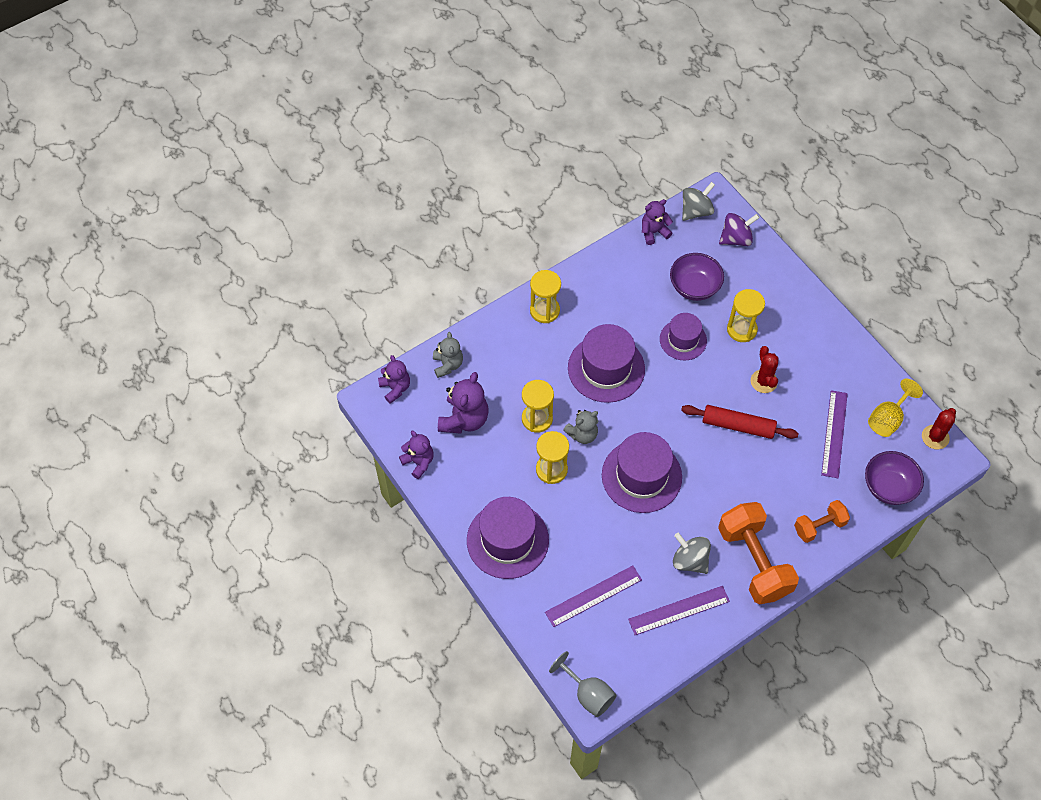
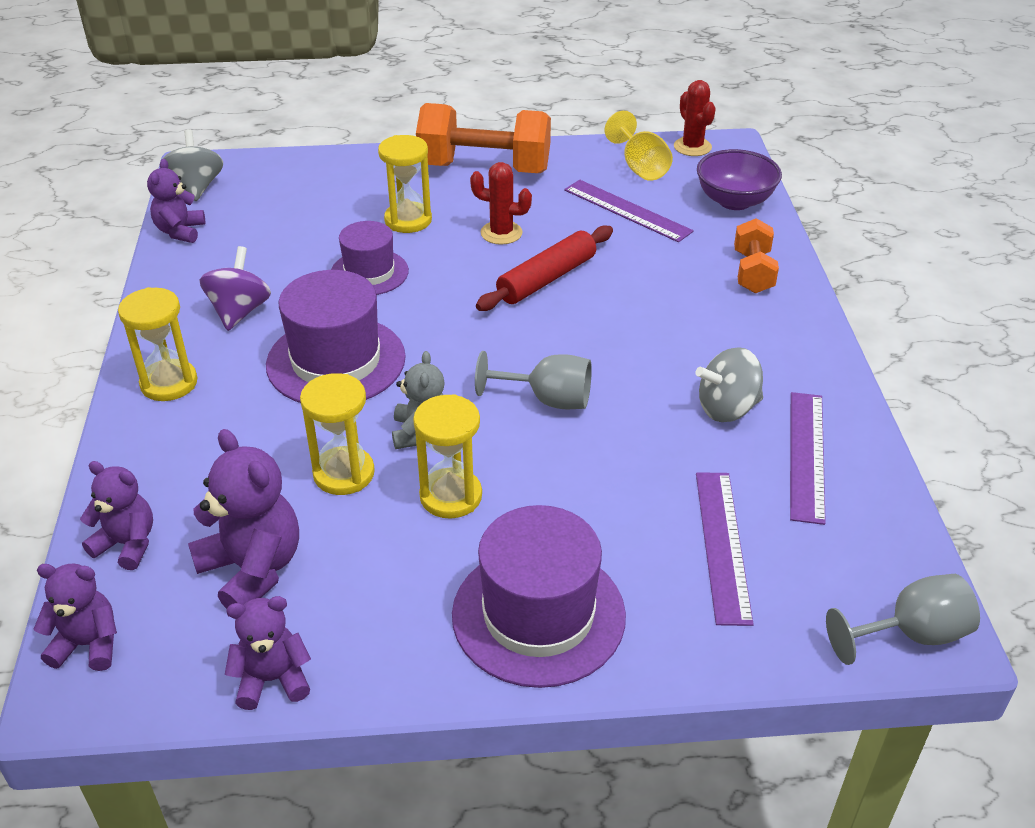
camera: 60 degrees left, 20 degrees down
(447, 365) = (127, 544): grey teddy bear -> purple teddy bear
(641, 476) = (548, 399): purple hat -> grey goblet
(694, 287) = (302, 232): purple bowl -> none
(736, 239) = (276, 174): purple spinning top -> purple spinning top (239, 311)
(754, 561) = (769, 348): orange dumbbell -> orange dumbbell (484, 168)

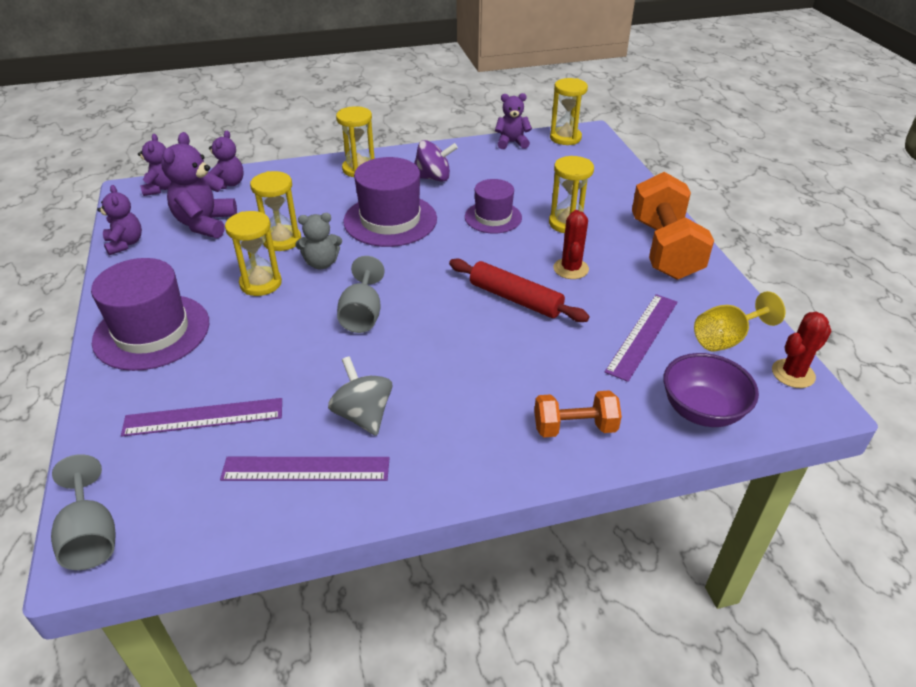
camera: 80 degrees right, 0 degrees up
(196, 187) = (565, 138): grey spinning top -> yellow hourglass
(253, 569) = (205, 224): purple teddy bear -> purple teddy bear turned 150 degrees clockwise

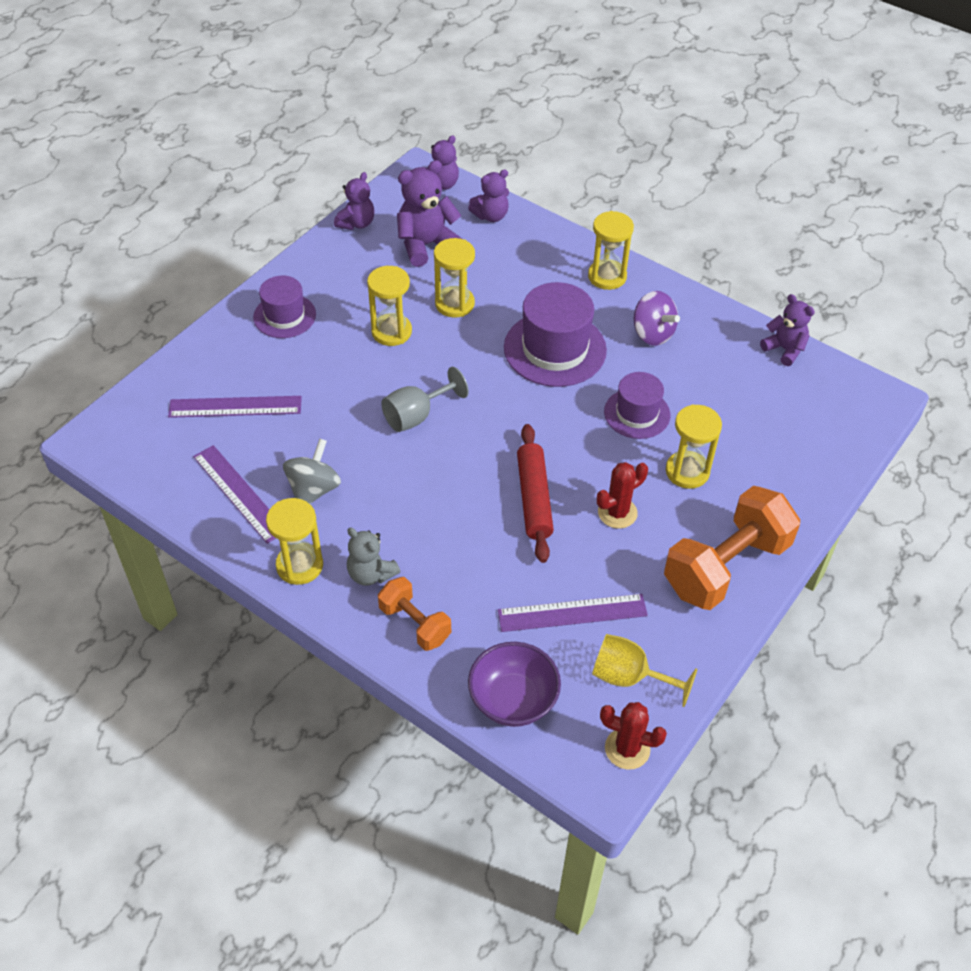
camera: 50 degrees right, 10 degrees up
(91, 536) = (105, 430): grey goblet -> none
(152, 332) = (284, 316): purple hat -> purple hat, size x0.62
(203, 417) = (235, 407): purple ruler -> purple ruler turned 45 degrees counterclockwise
(321, 263) = (451, 348): grey teddy bear -> grey teddy bear (371, 574)
(565, 138) = (846, 384): yellow hourglass -> yellow hourglass (299, 565)

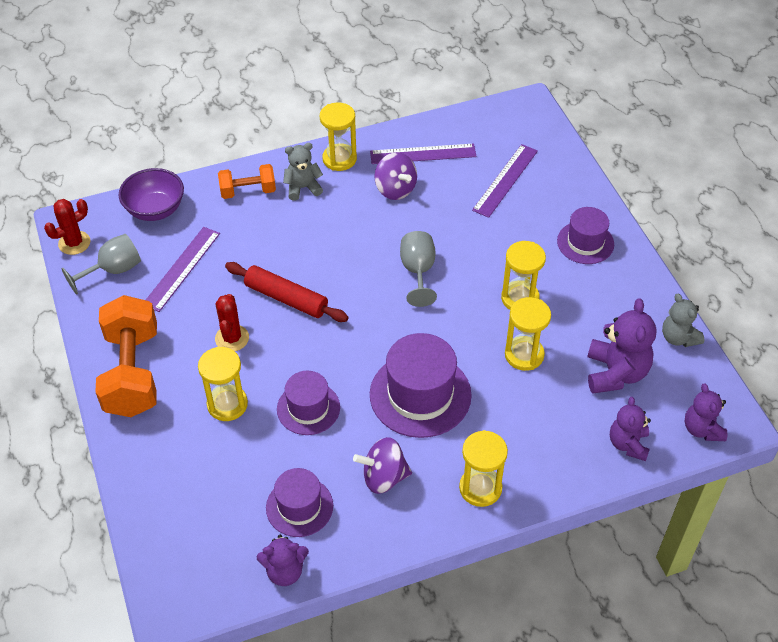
camera: 125 degrees right, 0 degrees up
(314, 489) = (395, 189): grey spinning top -> purple spinning top
(356, 223) = (678, 337): purple teddy bear -> grey teddy bear
(629, 677) = (113, 270): yellow goblet -> grey goblet
(727, 369) = (299, 507): none -> purple hat

